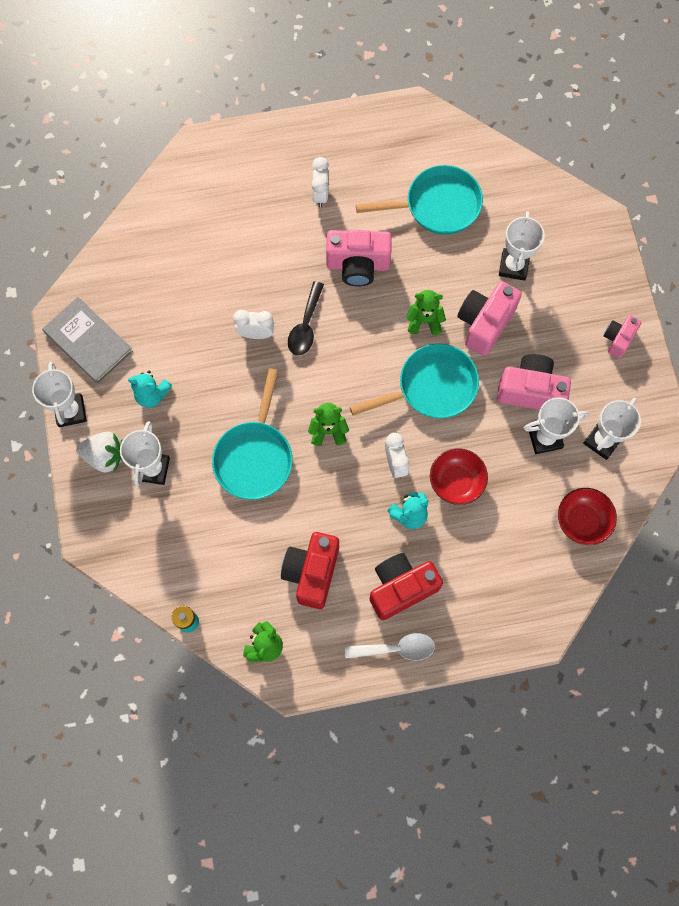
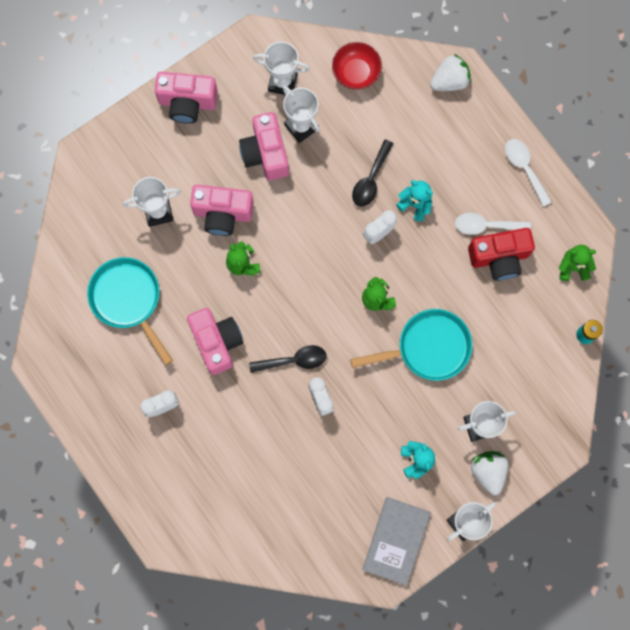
camera: 115 degrees left, 5 degrees up
(352, 576) = (486, 226): none -> white spoon
(401, 588) = (477, 185): red camera -> none
(431, 387) = (300, 233): turquoise pan -> none
(456, 481) = (371, 179): red bowl -> black spoon
(531, 616) = (449, 81): none -> white strawberry
(618, 339) = (187, 103): pink camera -> pink camera, size x1.73

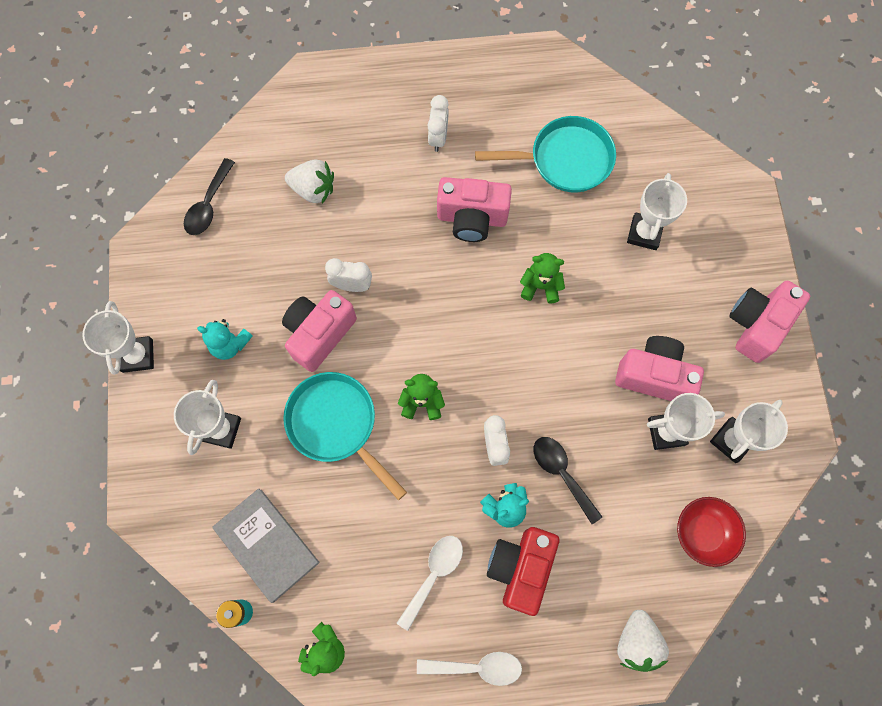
camera: 120 degrees right, 5 degrees down
(223, 214) = (607, 295): pink camera -> pink camera (319, 334)
(294, 360) = (408, 281): black spoon -> black spoon (208, 205)
(396, 541) = (167, 279): grey book -> grey book (266, 545)
(428, 348) = (336, 425): turquoise pan -> turquoise pan turned 120 degrees clockwise
(488, 471) = (169, 410): white strawberry -> white strawberry (313, 189)
(499, 258) = (387, 566): red camera -> red camera (520, 568)

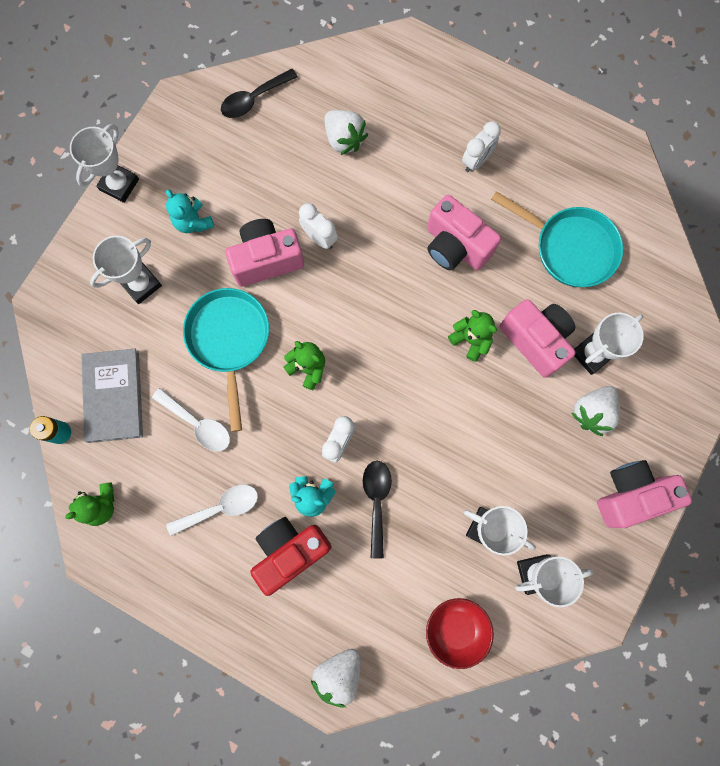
camera: 35 degrees right, 5 degrees up
(477, 667) = (202, 601): white spoon -> white spoon (198, 424)
(653, 375) = (510, 476): pink camera -> pink camera (535, 340)
(679, 279) = (592, 412): none -> white strawberry

